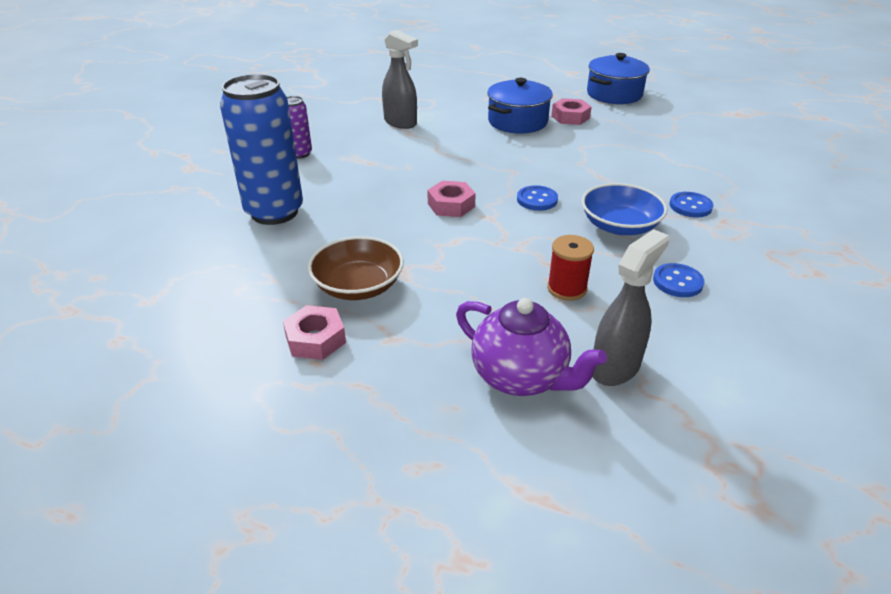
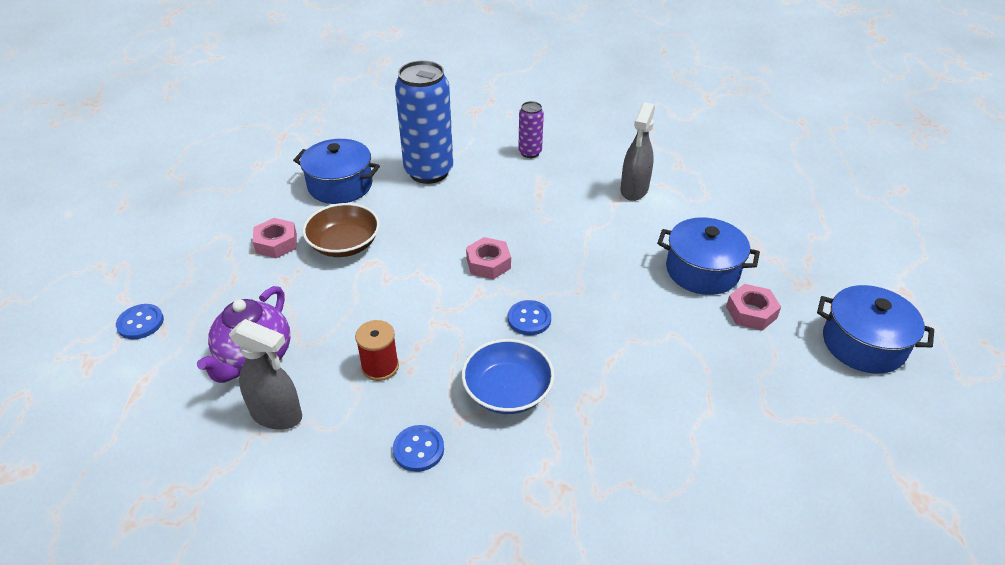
camera: 70 degrees right, 5 degrees up
(240, 274) = (340, 185): none -> blue pot
(690, 206) = (583, 451): blue button -> blue button (140, 323)

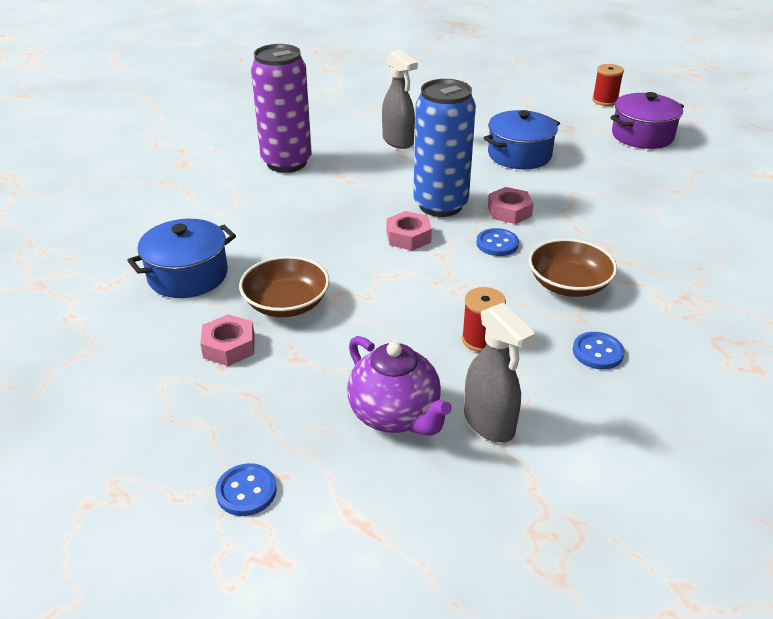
camera: 55 degrees left, 5 degrees down
(277, 415) = (489, 424): grey spray bottle -> grey spray bottle turned 90 degrees clockwise
(428, 172) = (240, 219): blue can -> blue can (440, 205)
(507, 391) = (568, 284): blue bowl -> brown bowl
(530, 152) = (286, 162): purple can -> purple can, size x2.04
(751, 312) = (579, 157): pink nut -> pink nut (509, 211)
(863, 344) = (642, 136): blue pot -> purple pot
(905, 286) = (605, 101): none -> red spool

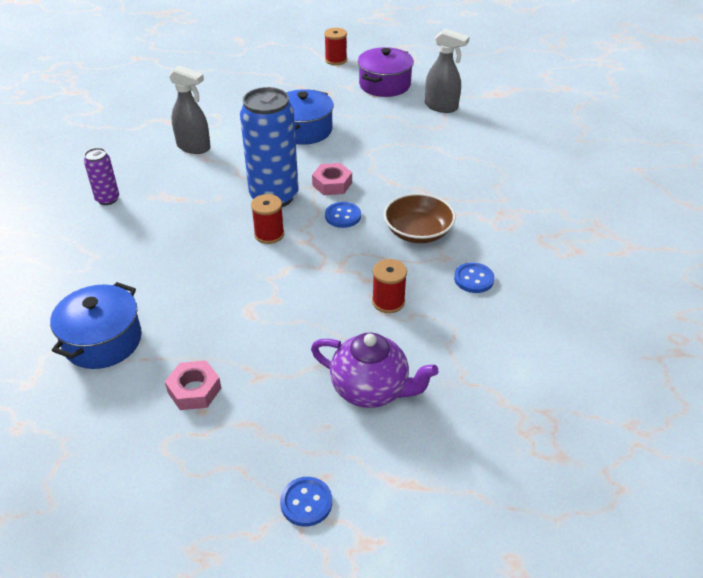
camera: 30 degrees left, 5 degrees up
(286, 162) = (107, 199): purple can -> purple can, size x0.49
(286, 303) = (213, 332): brown bowl -> none
(408, 237) = (269, 234): pink nut -> red spool
(489, 424) = (441, 366): grey spray bottle -> grey spray bottle (441, 107)

